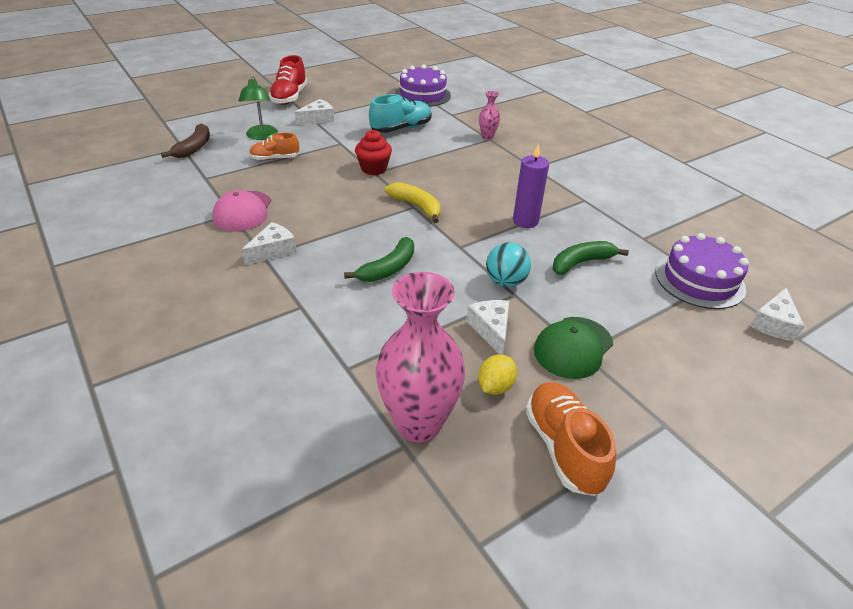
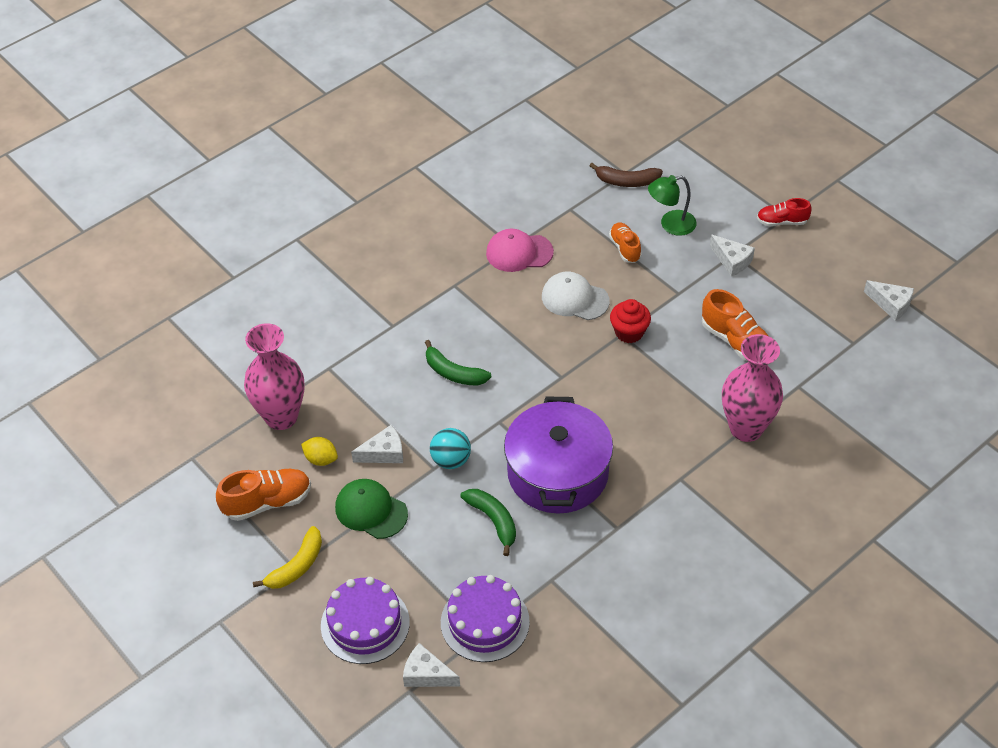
camera: 85 degrees right, 10 degrees up
(273, 250) = (463, 289): white cheese -> white cheese (891, 304)
(289, 97) = (782, 221): red shoe -> red shoe, size x0.64
(321, 189) = (574, 299): none -> white cap
(401, 129) = (736, 341): turquoise shoe -> orange shoe
(417, 206) = (562, 379): yellow banana -> yellow banana (296, 566)
(422, 95) = (848, 348): purple cake -> purple cake (365, 624)
(487, 137) = (746, 428): pink vase -> pink vase, size x2.17
(525, 221) = (558, 473): purple candle -> purple pot

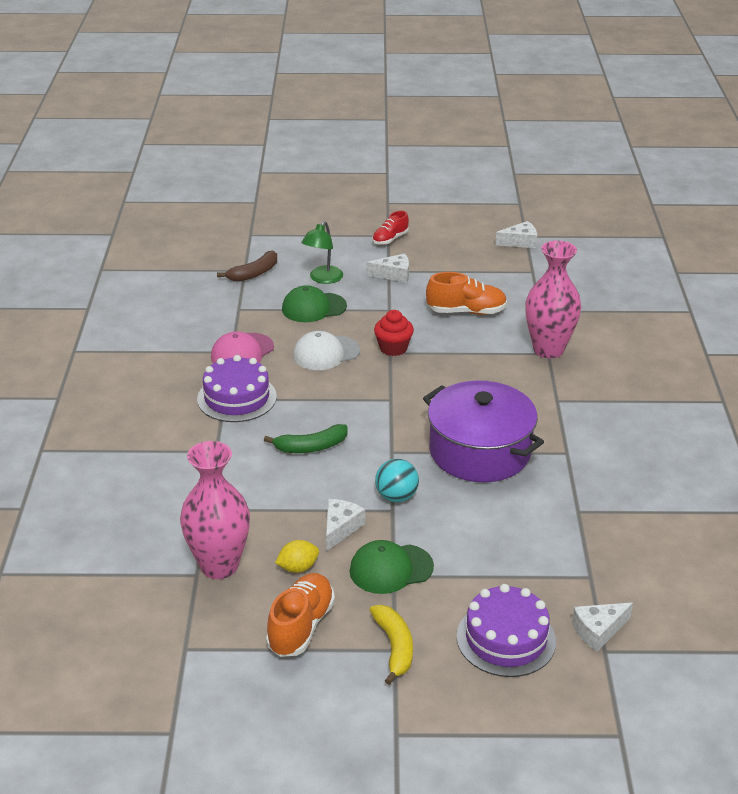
camera: 50 degrees left, 15 degrees down
(485, 622) = (580, 568): purple cake -> purple cake (237, 398)
(493, 521) = (485, 508): green banana -> none
(625, 248) = (313, 308): orange shoe -> green cap

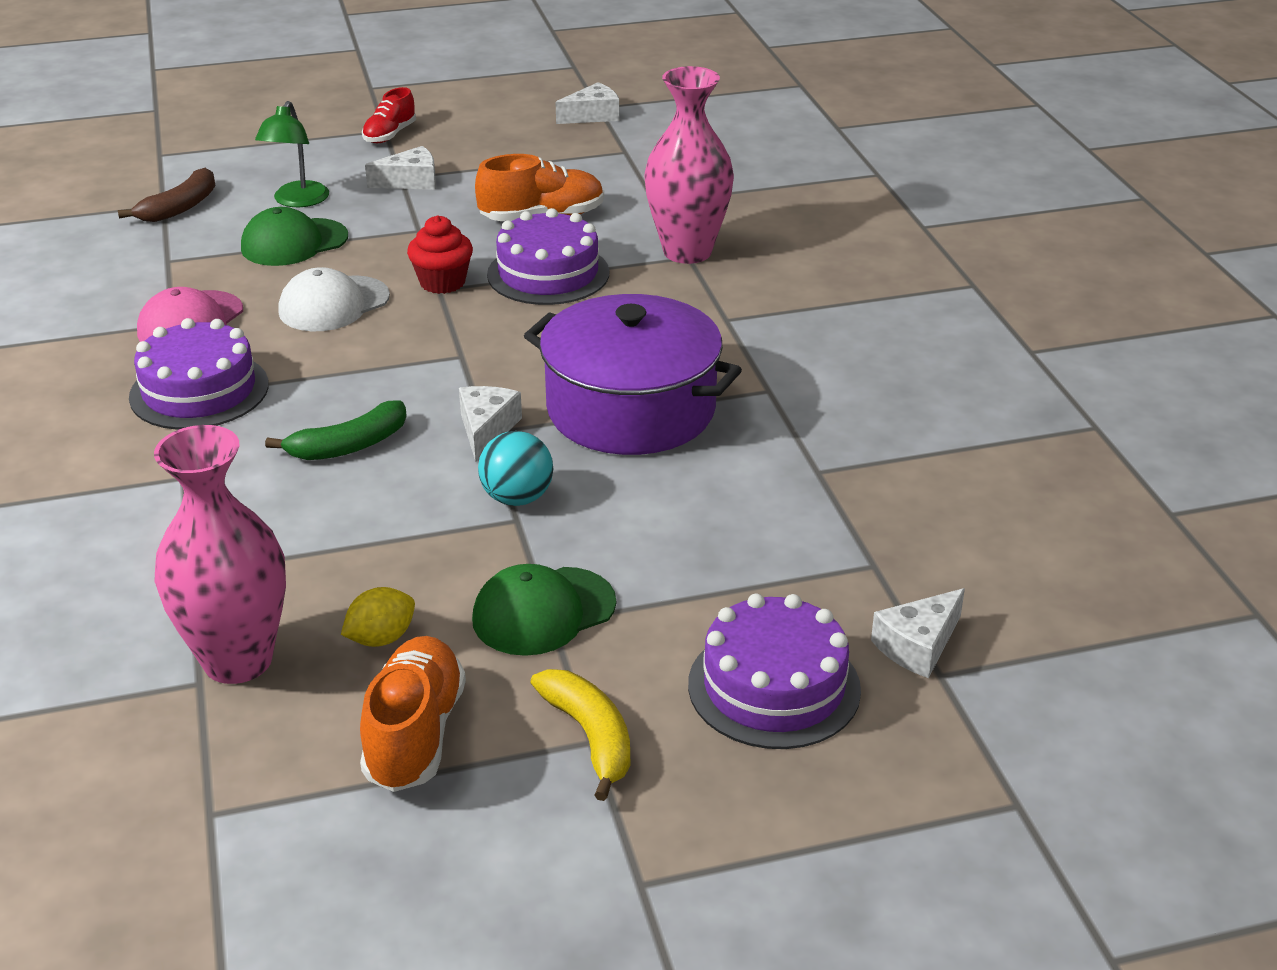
camera: 15 degrees left, 0 degrees up
(340, 528) = (436, 562): white cheese -> white cheese (486, 429)
(458, 352) = (548, 273): none -> purple cake

